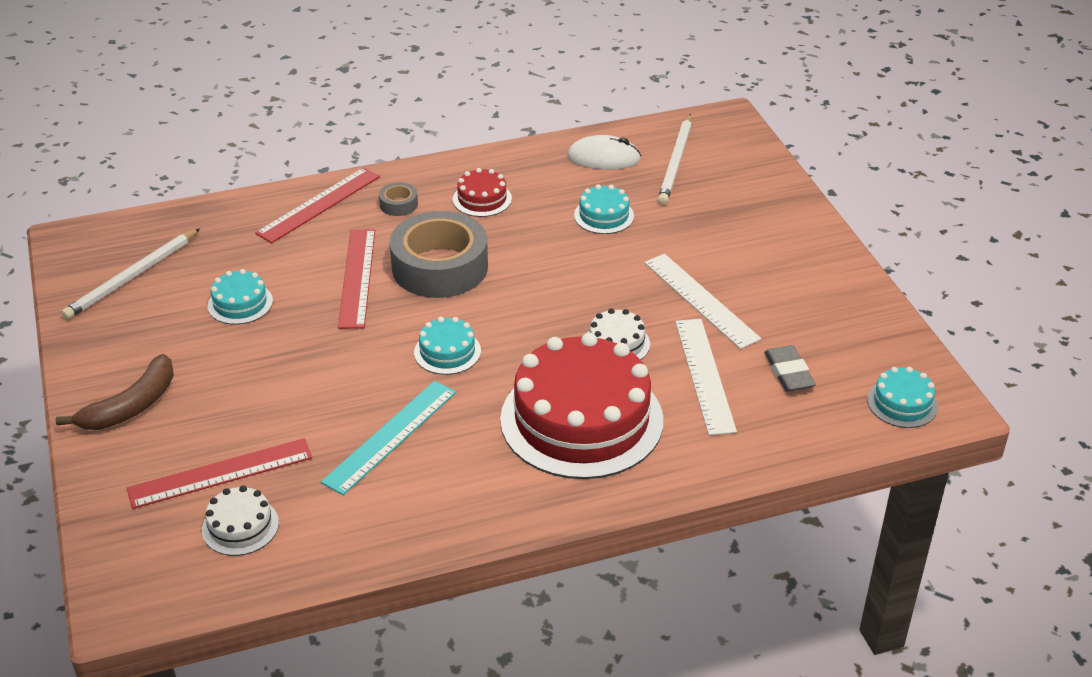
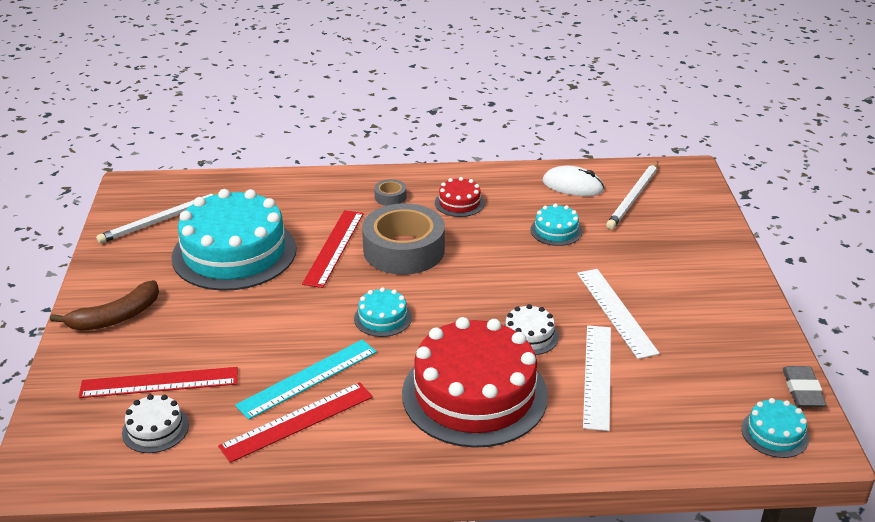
camera: 15 degrees right, 5 degrees down
(240, 303) = (234, 252): turquoise cake -> turquoise cake, size x2.31
(319, 204) = (327, 188): red ruler -> red ruler (297, 421)
(788, 372) = (675, 387): grey eraser -> grey eraser (802, 390)

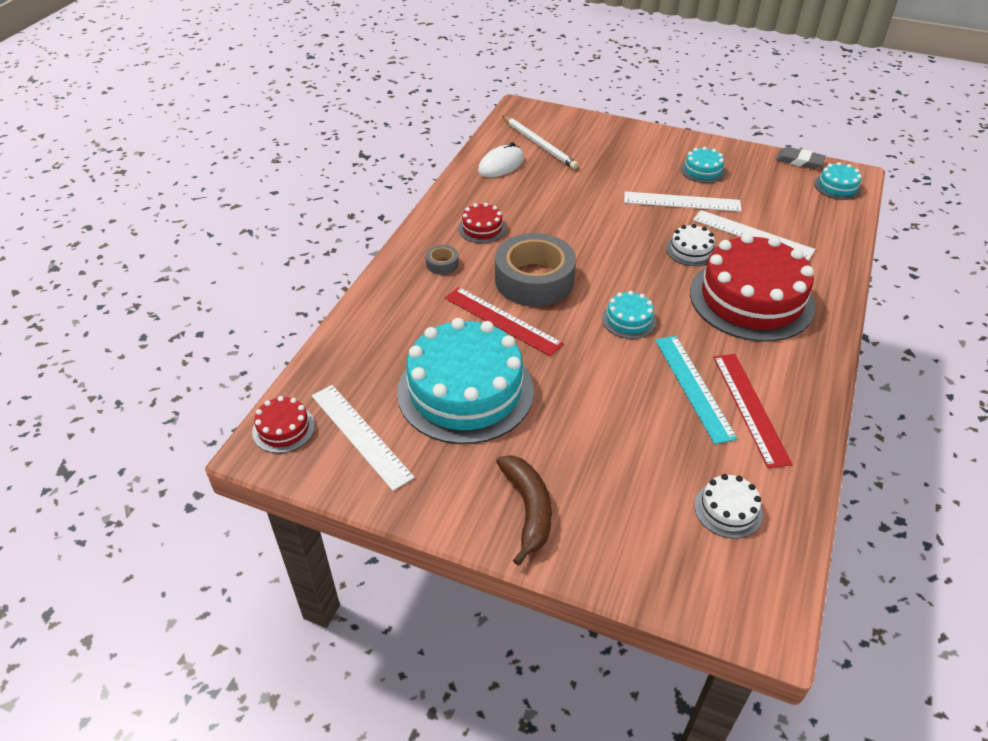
camera: 65 degrees left, 10 degrees up
(154, 187) = (283, 429): none -> red cake
(159, 383) = (658, 493): red ruler -> none
(162, 220) = (361, 435): white pencil -> white ruler
(556, 230) = (559, 193): turquoise cake -> turquoise cake (702, 170)

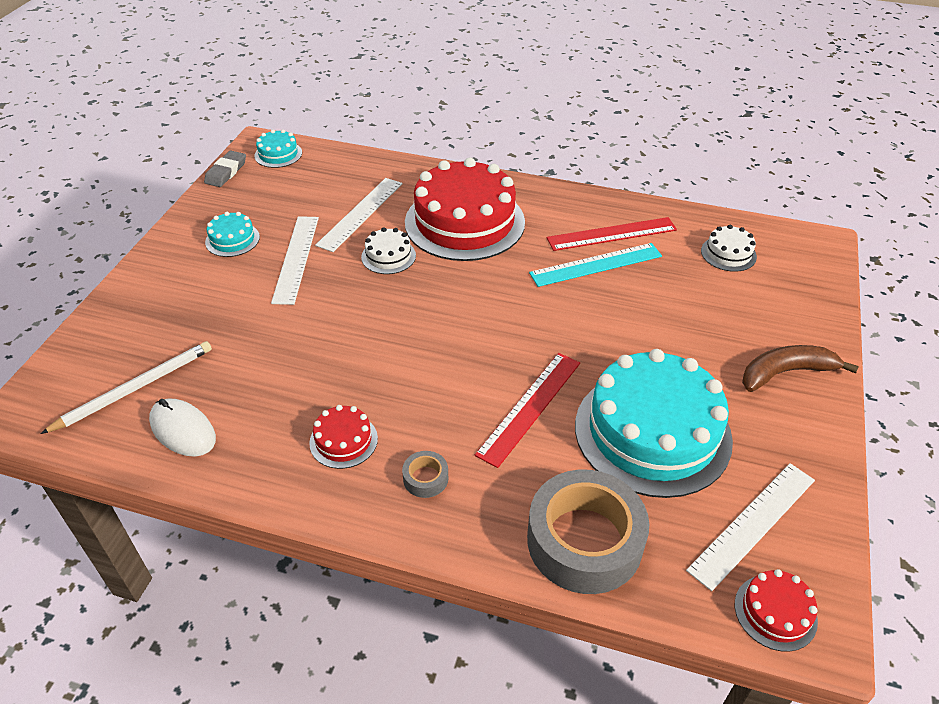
camera: 95 degrees left, 0 degrees up
(534, 280) = (451, 382): grey tape -> grey tape (584, 541)
(629, 320) = (510, 304): turquoise cake -> none

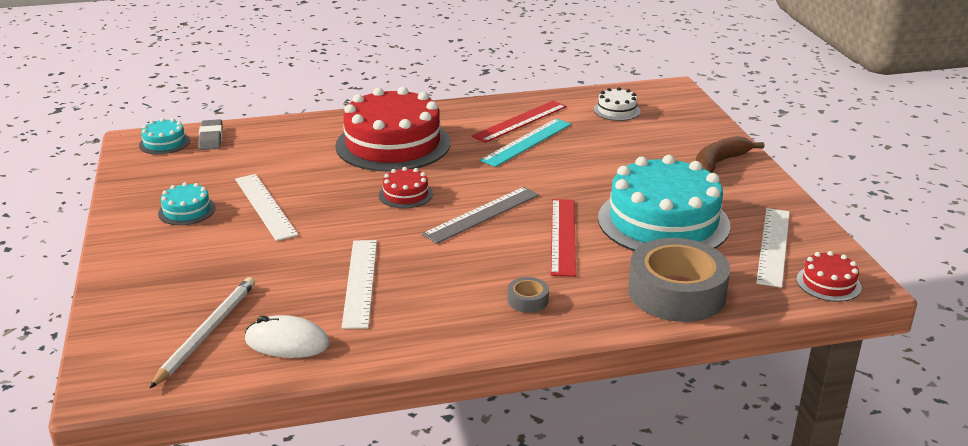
camera: 30 degrees left, 15 degrees down
(226, 172) = (124, 167): grey eraser -> grey eraser (211, 138)
(343, 440) = (438, 301): red cake -> red cake (405, 194)
(361, 213) = (293, 162): white ruler -> white ruler (360, 282)
(388, 256) = (349, 182): white cake -> none
(474, 345) = (482, 214): none -> grey ruler

